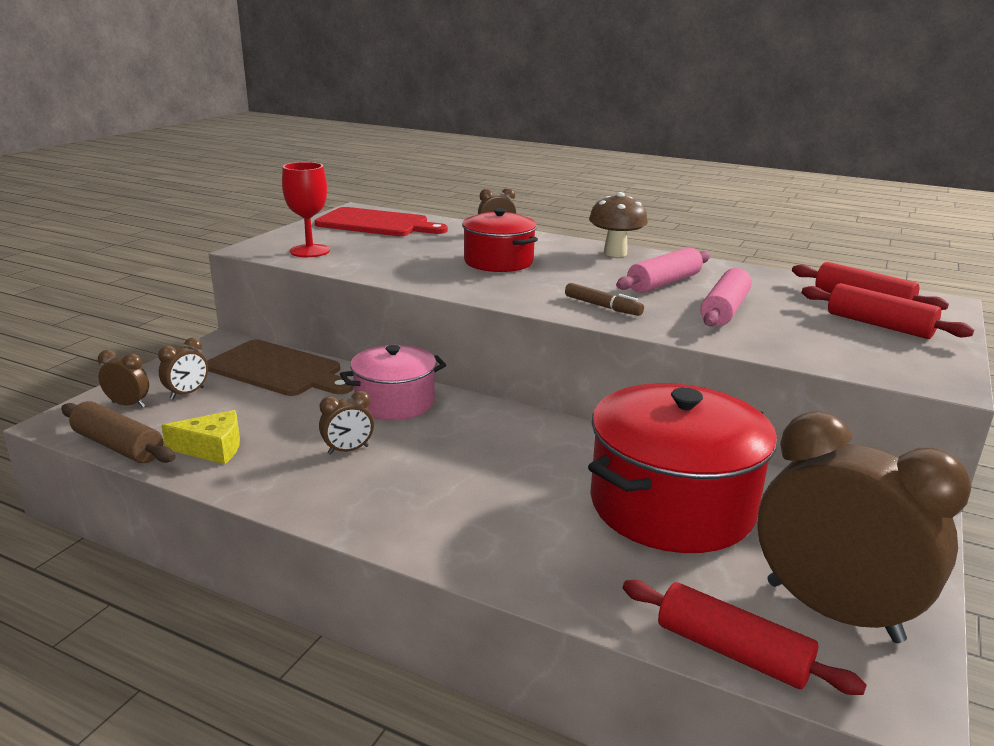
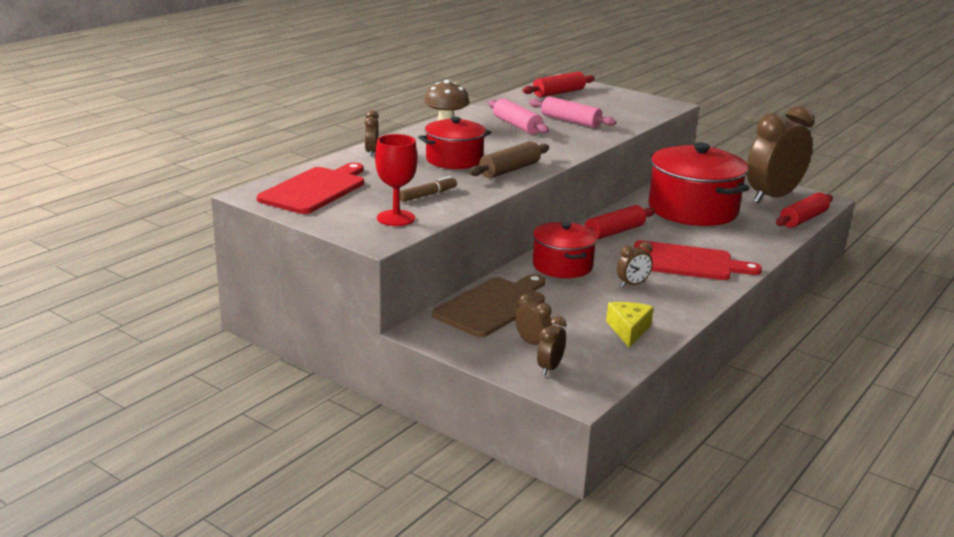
camera: 80 degrees left, 0 degrees up
(118, 446) = (623, 366): brown rolling pin -> brown rolling pin (509, 170)
(348, 450) = (632, 284): brown clock -> brown clock turned 75 degrees clockwise
(395, 402) = (562, 266): pink pot -> red pot
(438, 494) = (686, 262): none -> red cutting board
(603, 306) = (559, 145): brown marker -> brown marker (428, 195)
(879, 325) = (597, 98): red rolling pin -> red rolling pin (614, 232)

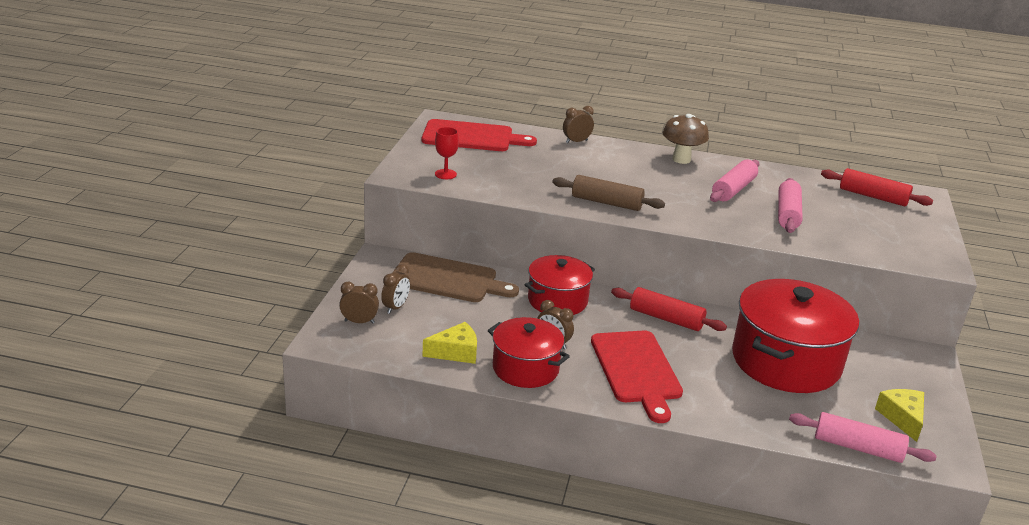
camera: 65 degrees right, 5 degrees up
(396, 218) = (445, 174): red goblet -> red goblet, size x0.66
(428, 195) = (507, 178): brown marker -> none
(454, 160) = (601, 176): red pot -> red pot (525, 368)
(772, 197) = (902, 418): brown clock -> yellow cheese
(803, 219) = (858, 447): red rolling pin -> pink rolling pin

